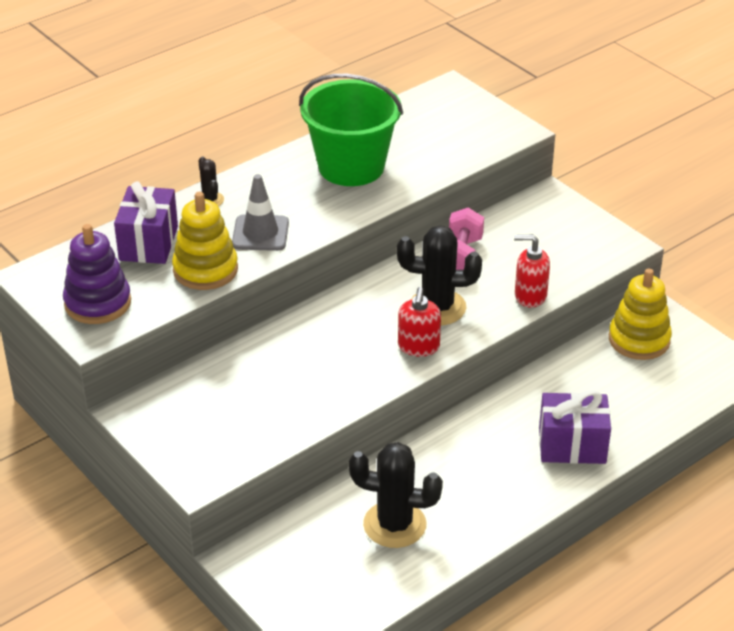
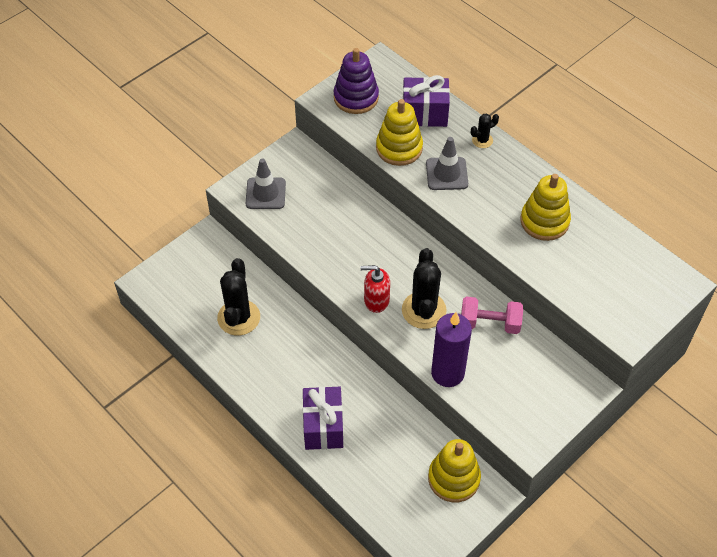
camera: 85 degrees right, 15 degrees up
(213, 445) = (265, 193): none -> grey traffic cone
(351, 167) = (544, 221): green bucket -> yellow stacking toy
(530, 296) = (447, 373): red soap dispenser -> purple candle

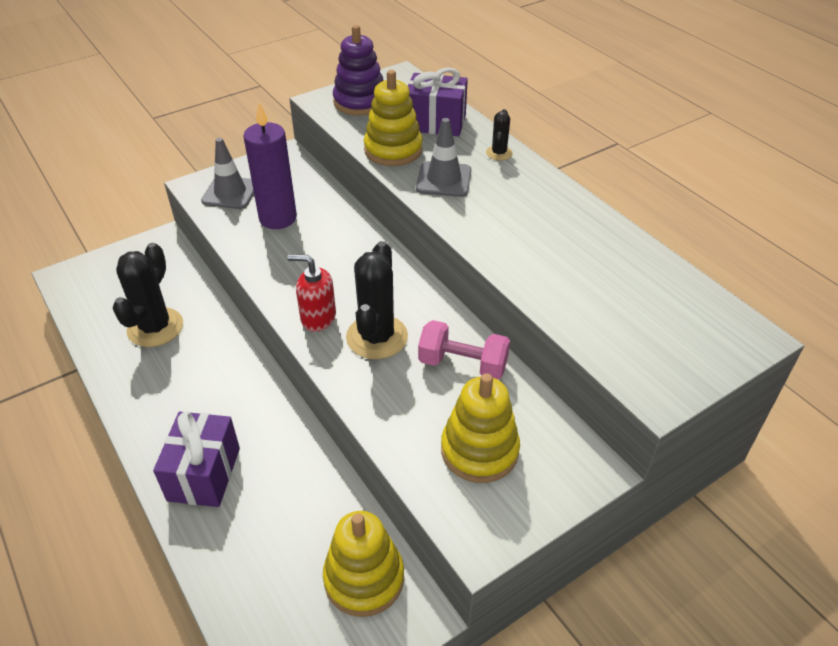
camera: 10 degrees right, 10 degrees down
(447, 373) = (384, 419): purple candle -> purple candle (278, 218)
(482, 140) = (499, 153): black cactus -> black cactus turned 60 degrees counterclockwise
(544, 221) = (559, 241): yellow stacking toy -> yellow stacking toy (479, 450)

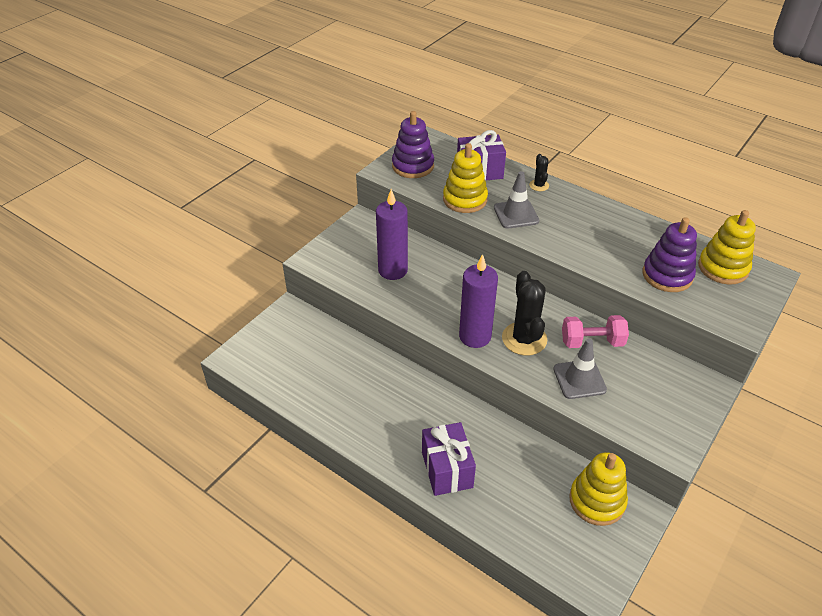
camera: 20 degrees left, 0 degrees up
(155, 327) = (335, 378): black cactus -> none
(230, 193) = (342, 259): grey traffic cone -> grey traffic cone (579, 379)
(318, 318) = (475, 336): red soap dispenser -> purple candle
(479, 450) = (638, 394): yellow stacking toy -> yellow stacking toy (723, 268)
(594, 299) = (667, 275): none -> purple stacking toy

